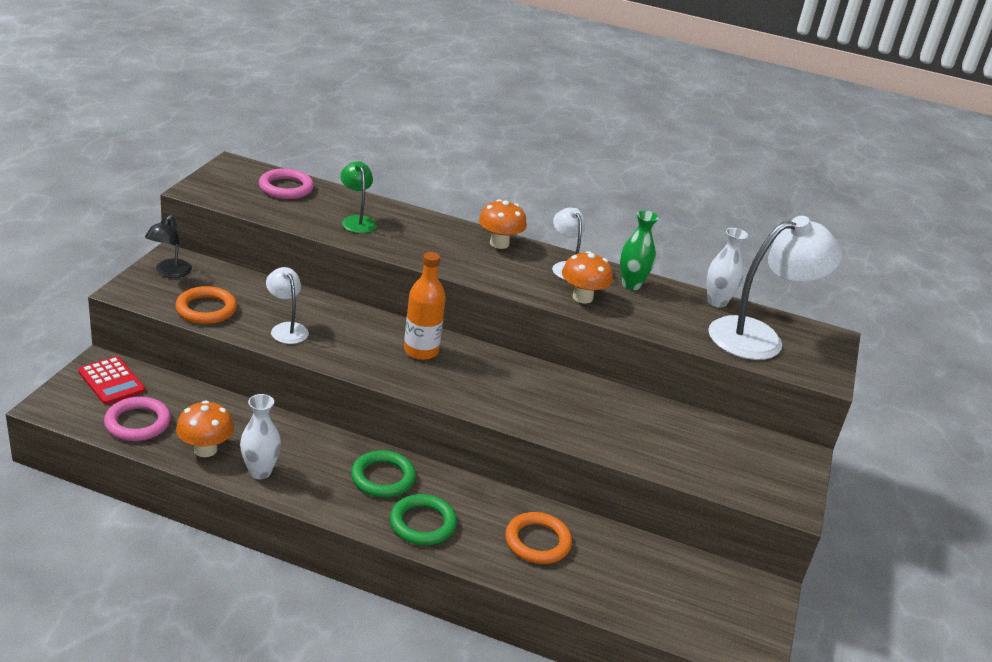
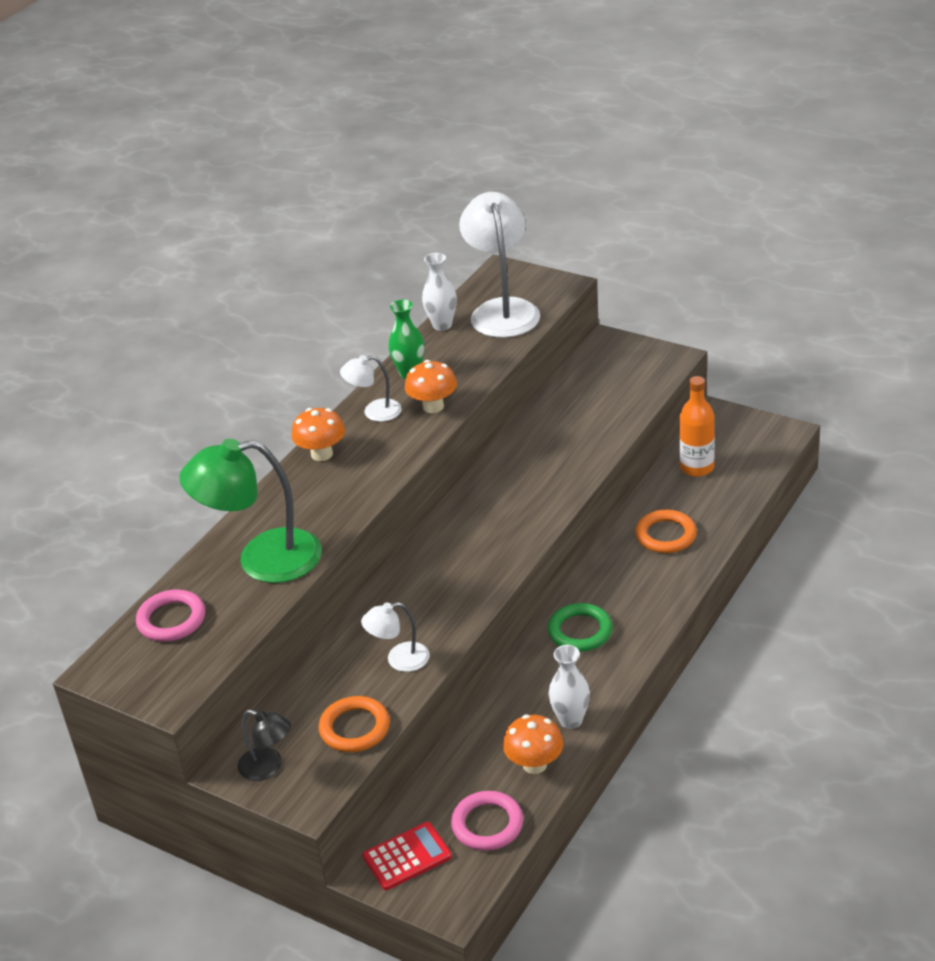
camera: 70 degrees left, 5 degrees up
(357, 221) = (262, 559): green lamp -> green lamp, size x1.98
(421, 351) = (446, 558): orange bottle -> orange bottle (696, 467)
(422, 523) = (644, 606): green ring -> none

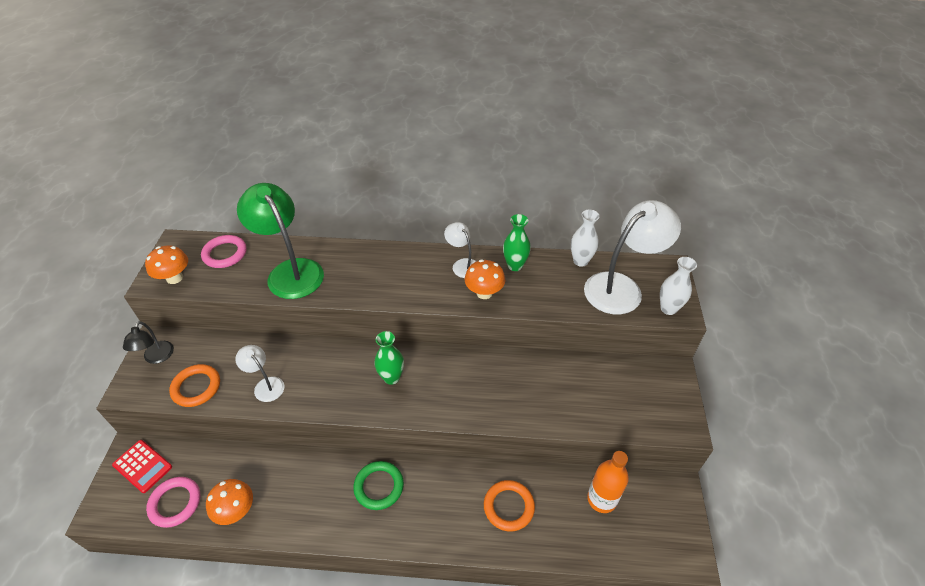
camera: 60 degrees right, 10 degrees up
(322, 454) = (406, 256): orange mushroom -> orange mushroom (174, 278)
(467, 546) = (391, 377): none -> green vase
(571, 720) = (285, 517): white vase -> white vase (668, 308)

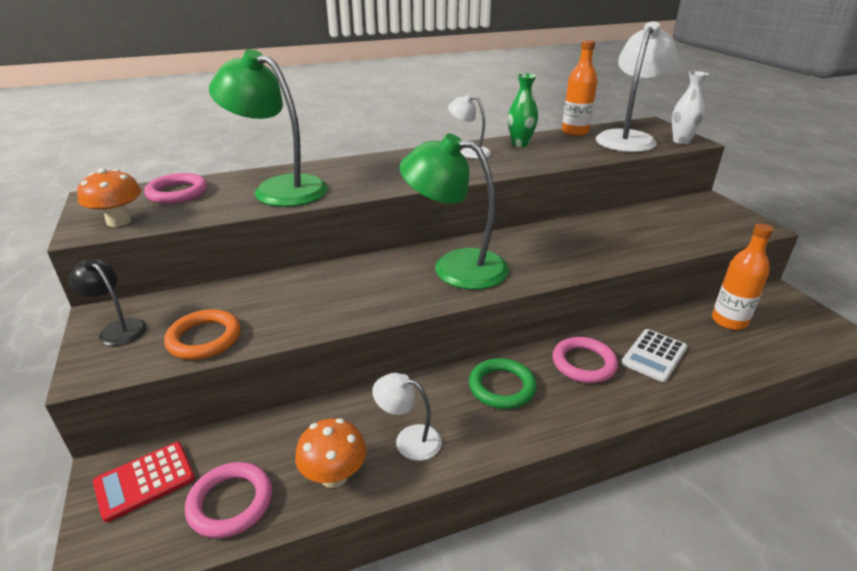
camera: 25 degrees left, 15 degrees down
(142, 466) = (145, 481): red calculator -> red calculator turned 135 degrees clockwise
(156, 357) = (118, 328): black lamp -> black lamp turned 150 degrees clockwise
(265, 385) = (304, 311): white lamp -> white lamp (409, 439)
(391, 377) = (455, 266): green vase -> green lamp
(451, 491) = (583, 363): none -> pink ring
(484, 293) = (512, 162): orange mushroom -> none
(508, 507) = (654, 355): orange ring -> white calculator
(580, 261) = (575, 132): white vase -> orange bottle

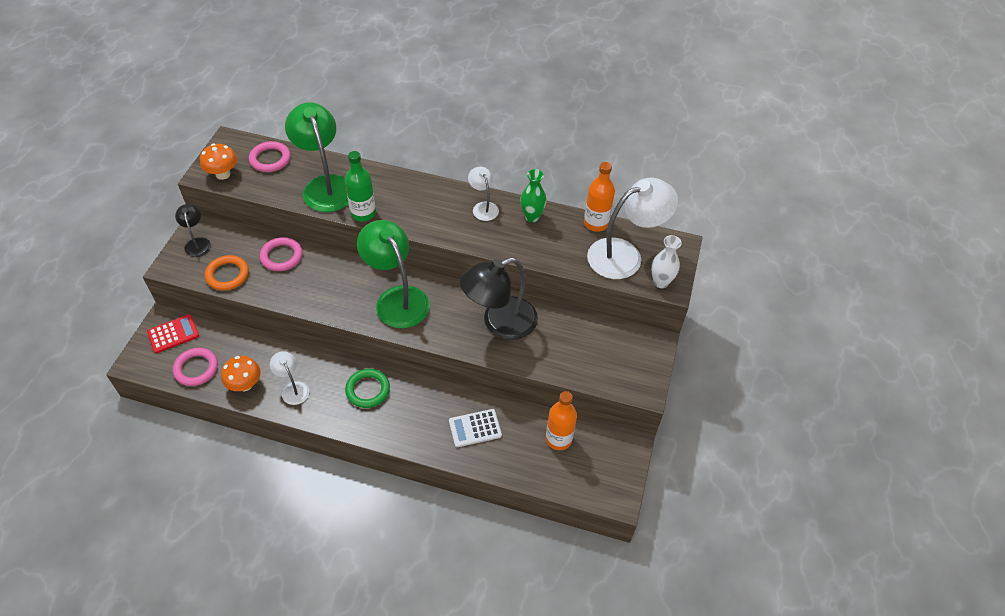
camera: 35 degrees right, 20 degrees up
(145, 481) = (173, 334): red calculator -> red calculator turned 150 degrees clockwise
(354, 191) = (363, 213): none -> green bottle
(579, 240) = (500, 323): none -> black lamp
(583, 363) = (428, 406): pink ring -> pink ring (281, 256)

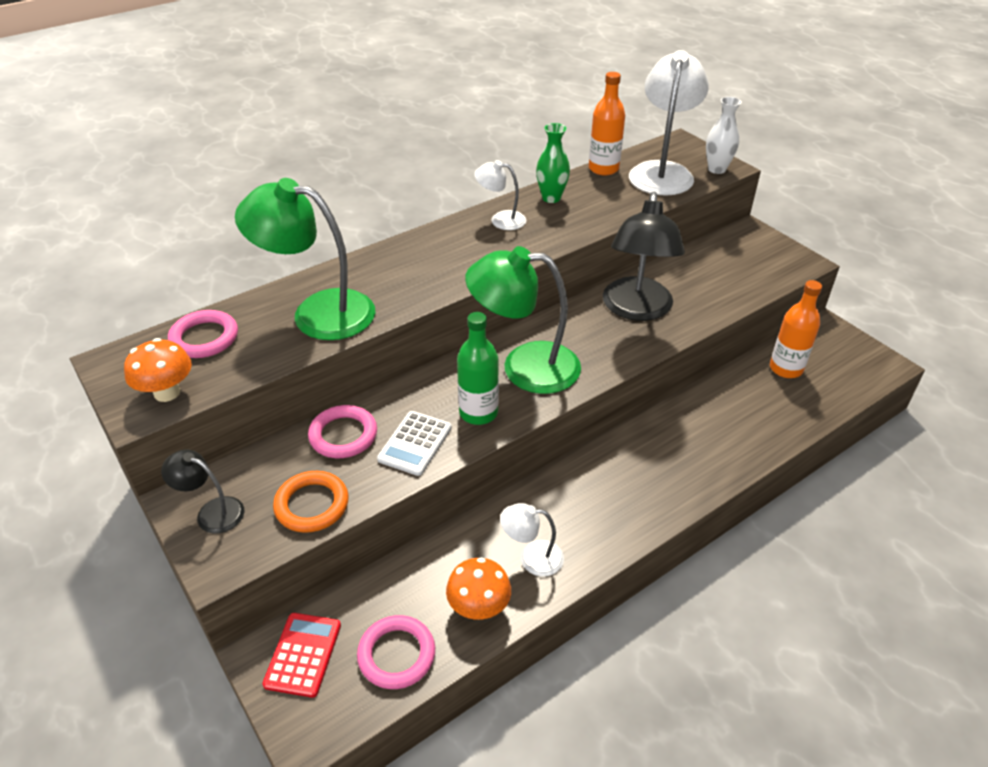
camera: 50 degrees left, 10 degrees down
(363, 213) = (404, 302): green bottle -> green bottle (478, 413)
(368, 390) = (598, 485): green ring -> none
(475, 428) = (726, 421): white calculator -> white calculator (415, 443)

